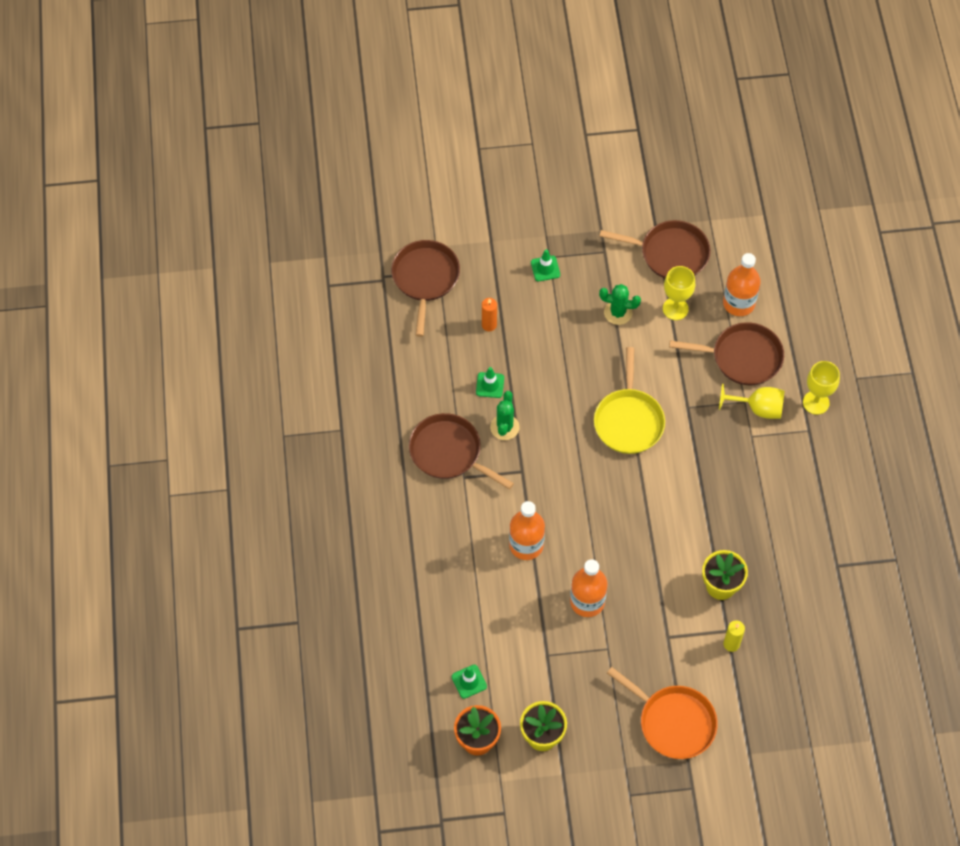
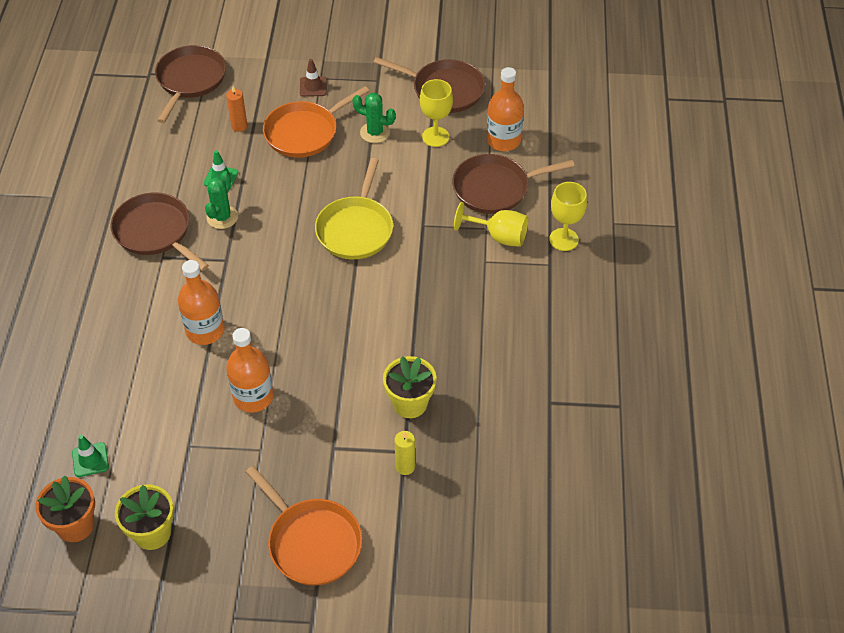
camera: 10 degrees right, 10 degrees down
(545, 268) = (313, 87): green traffic cone -> brown traffic cone
(552, 322) = (304, 132): none -> orange pan
(743, 357) = (495, 188): brown pan -> brown pan turned 150 degrees clockwise

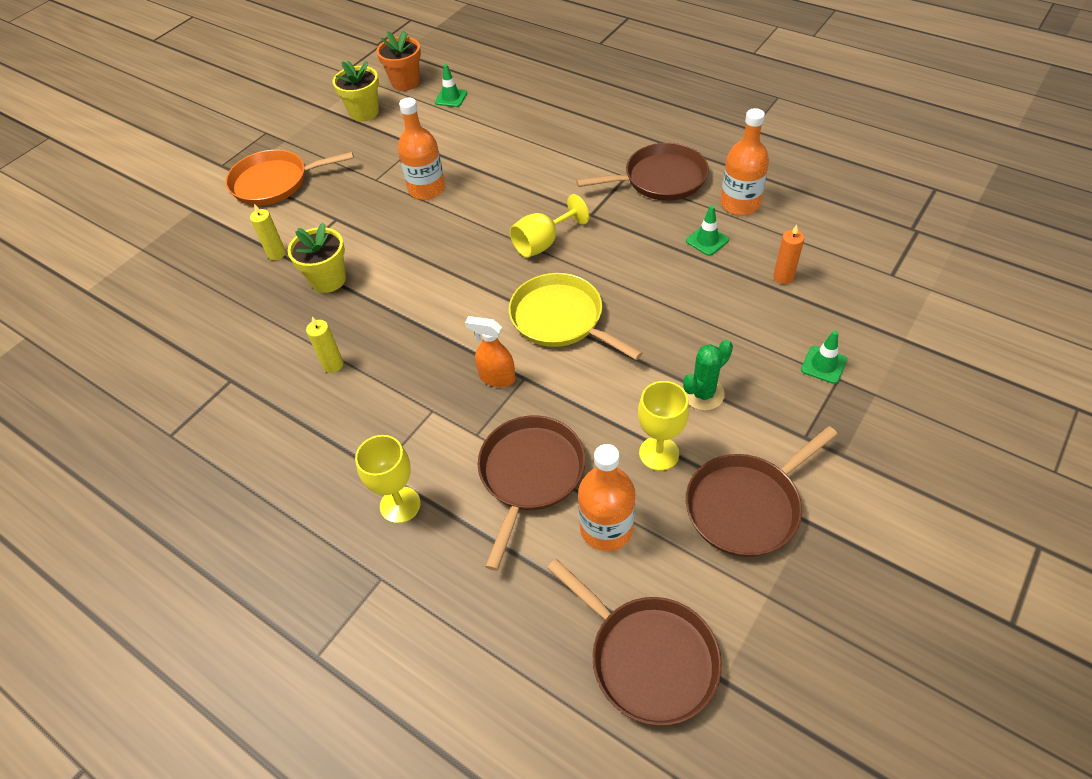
camera: 125 degrees right, 0 degrees up
(190, 80) = (889, 259): brown pan -> brown pan (648, 658)
(205, 330) = (519, 180): orange bottle -> orange bottle (740, 204)
(222, 217) = (649, 226): green cactus -> none
(304, 132) = (741, 328): orange pan -> none
(313, 87) = (823, 365): brown traffic cone -> green traffic cone
(433, 240) = (497, 378): none -> orange spray bottle
(489, 343) = (333, 365): none -> yellow candle
(498, 236) = (455, 440): yellow goblet -> yellow goblet (543, 243)

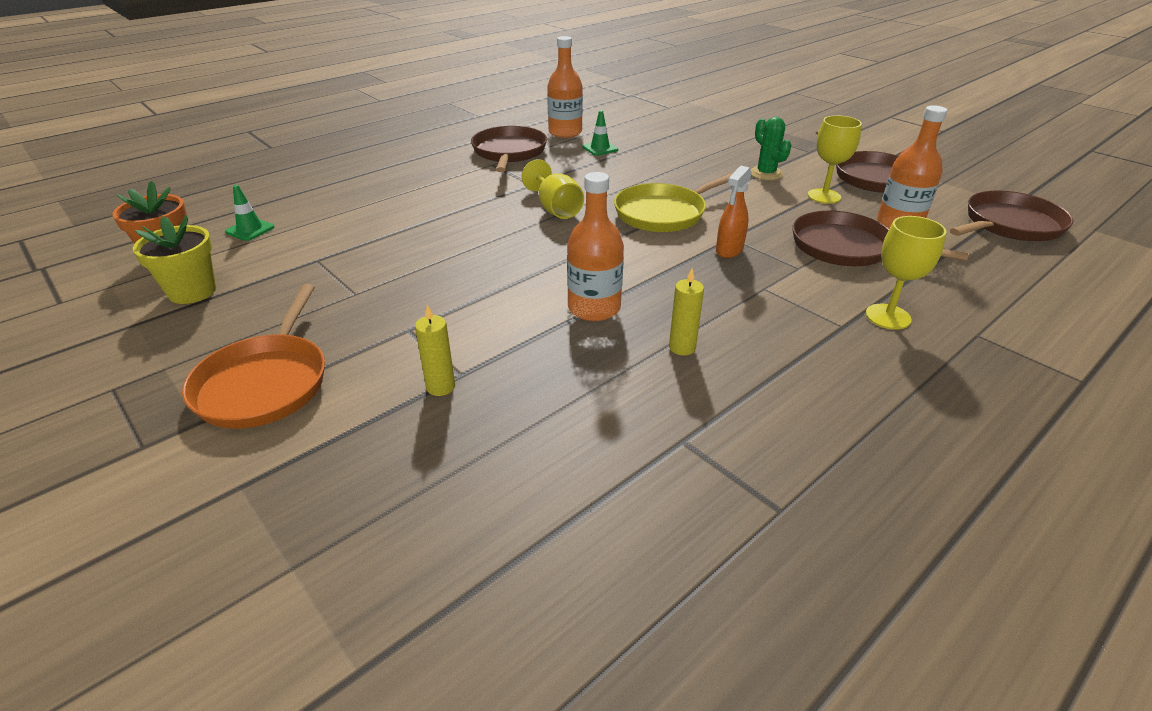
camera: 80 degrees left, 15 degrees down
(328, 280) = (527, 343): yellow flower pot -> none
(426, 189) = (411, 260): orange bottle -> orange bottle (594, 308)
(783, 277) = (655, 133): orange candle -> none
(823, 365) = (746, 136): green traffic cone -> none

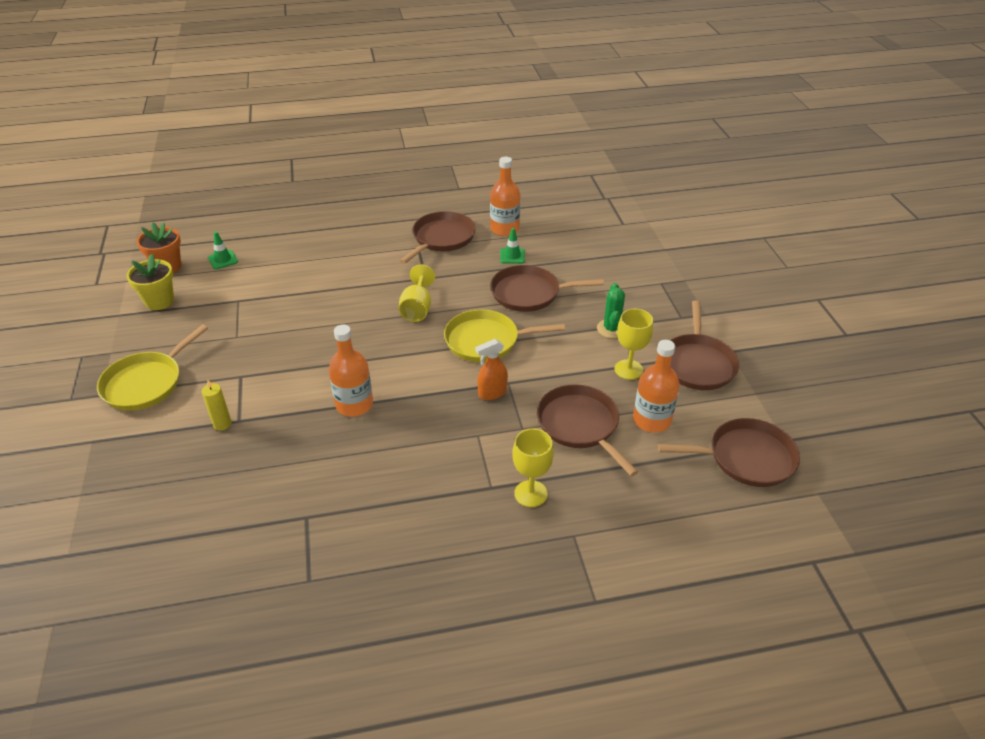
camera: 30 degrees right, 5 degrees up
(265, 383) = (146, 383): orange pan -> yellow pan
(654, 169) = (529, 293): none -> brown pan
(682, 347) = (373, 457): yellow candle -> none

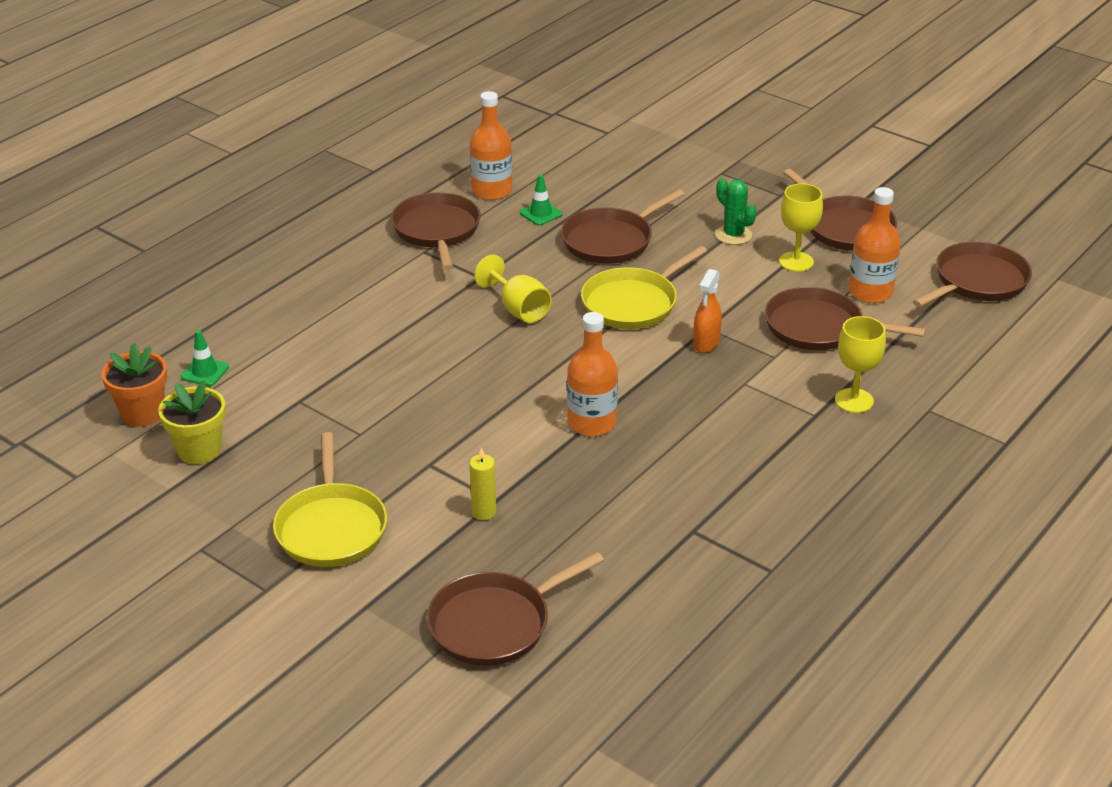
camera: 40 degrees left, 5 degrees down
(127, 499) = (495, 623): none -> brown pan

